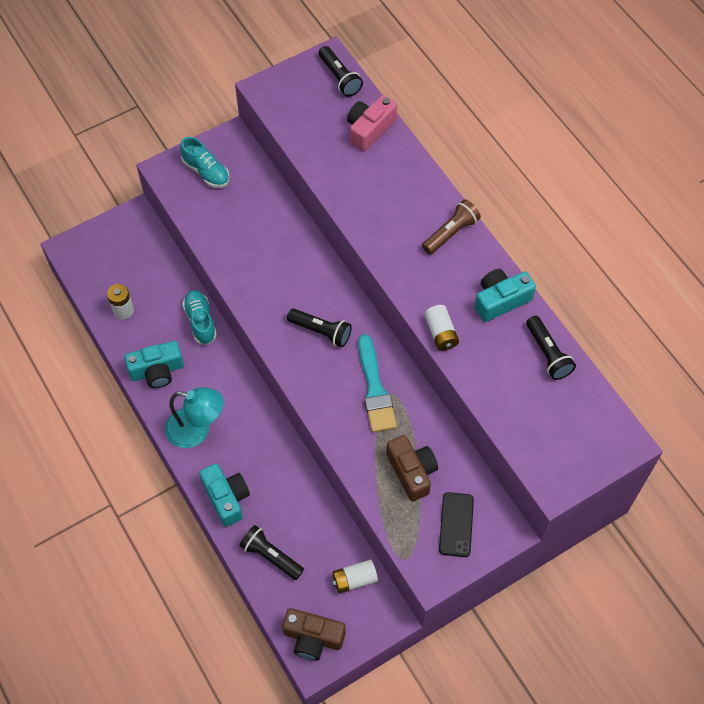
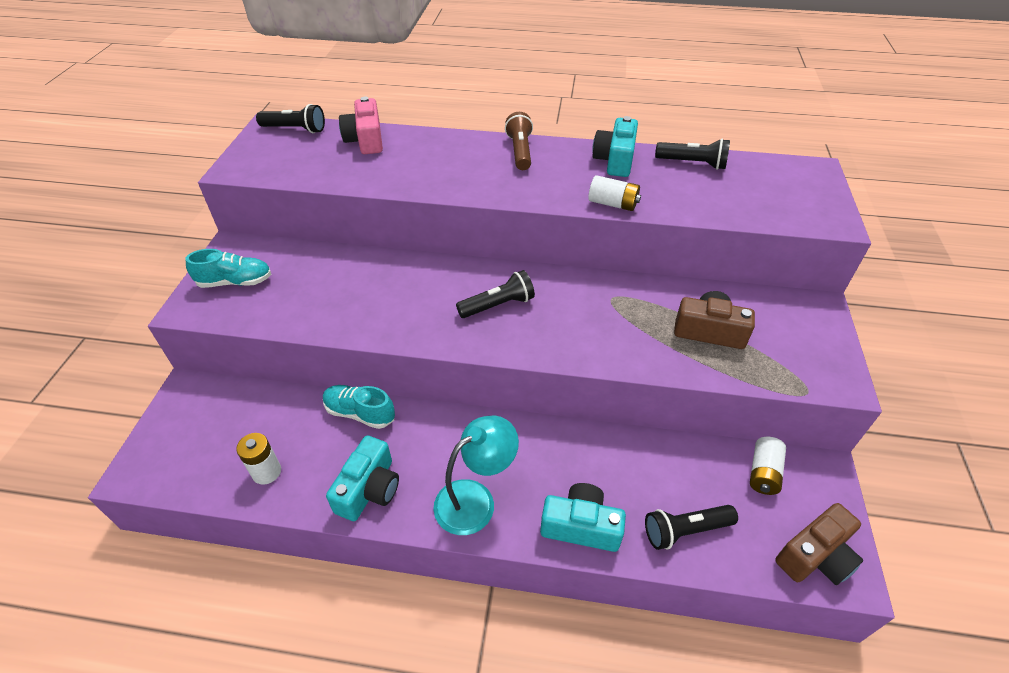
camera: 50 degrees left, 15 degrees down
(375, 389) = (596, 305): turquoise brush -> none
(456, 524) = (791, 334): black phone -> none

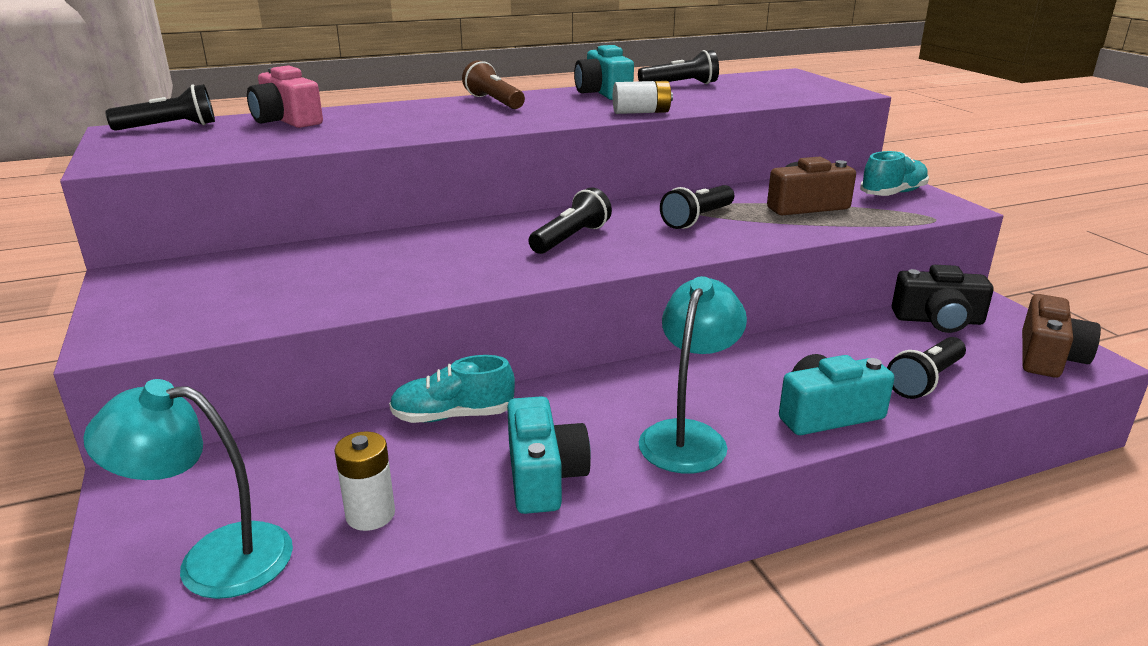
camera: 30 degrees left, 20 degrees down
(183, 465) = (213, 559): none -> turquoise lamp
(235, 282) = (173, 301): turquoise shoe -> turquoise shoe (892, 194)
(608, 316) = (698, 219): none -> black flashlight
(763, 473) = (938, 320): white battery -> black camera

